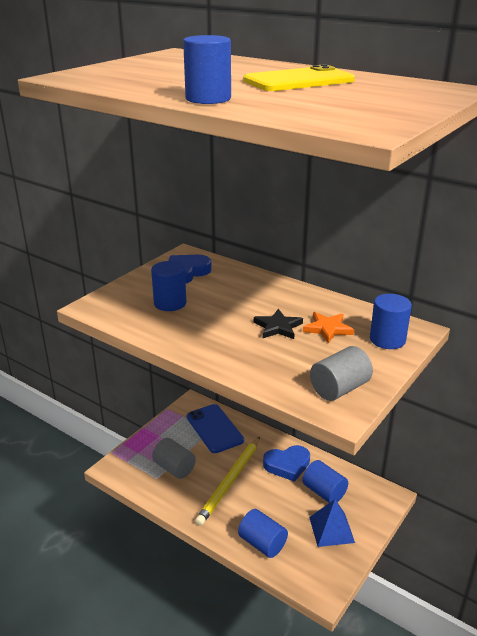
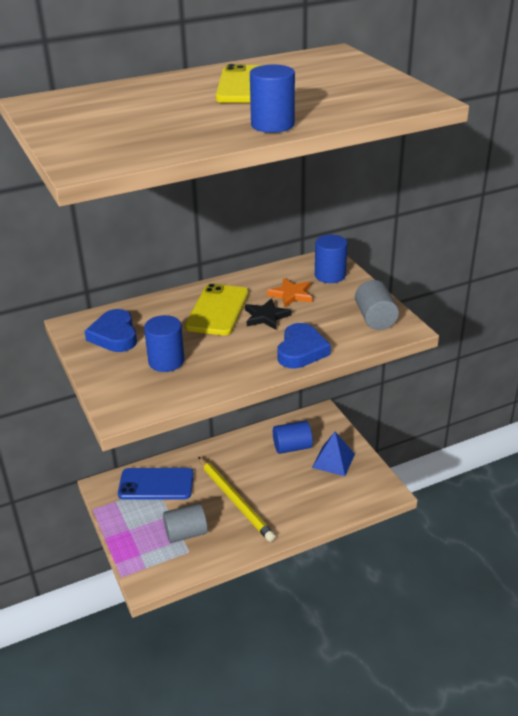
camera: 60 degrees left, 5 degrees up
(262, 543) = (320, 507): blue cylinder -> none
(264, 302) = (217, 310): none -> yellow phone
(287, 465) = (245, 455): blue heart -> blue heart (301, 350)

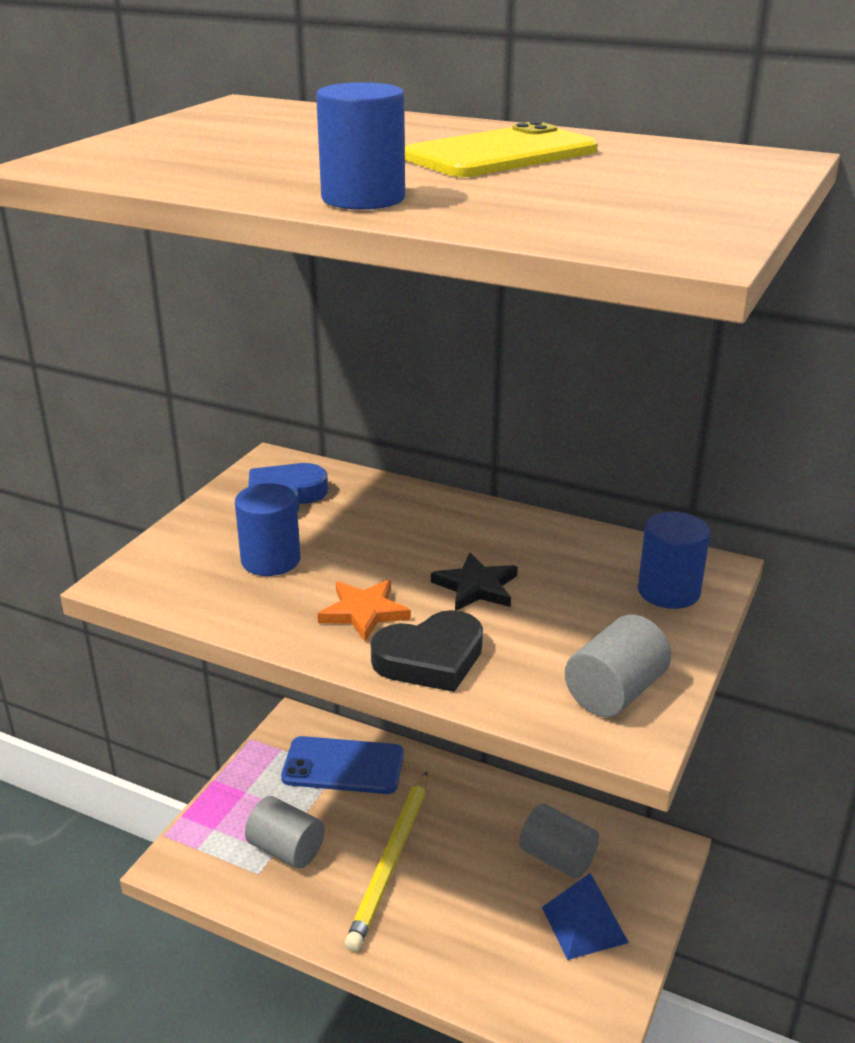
camera: 50 degrees right, 5 degrees down
(156, 484) = (343, 766): blue phone -> blue phone turned 45 degrees counterclockwise
(217, 310) = (438, 541): yellow phone -> none
(291, 295) = (563, 582): orange star -> orange star (364, 612)
(292, 447) = (557, 858): blue cylinder -> grey cylinder
(301, 350) = (430, 658): blue heart -> black heart

